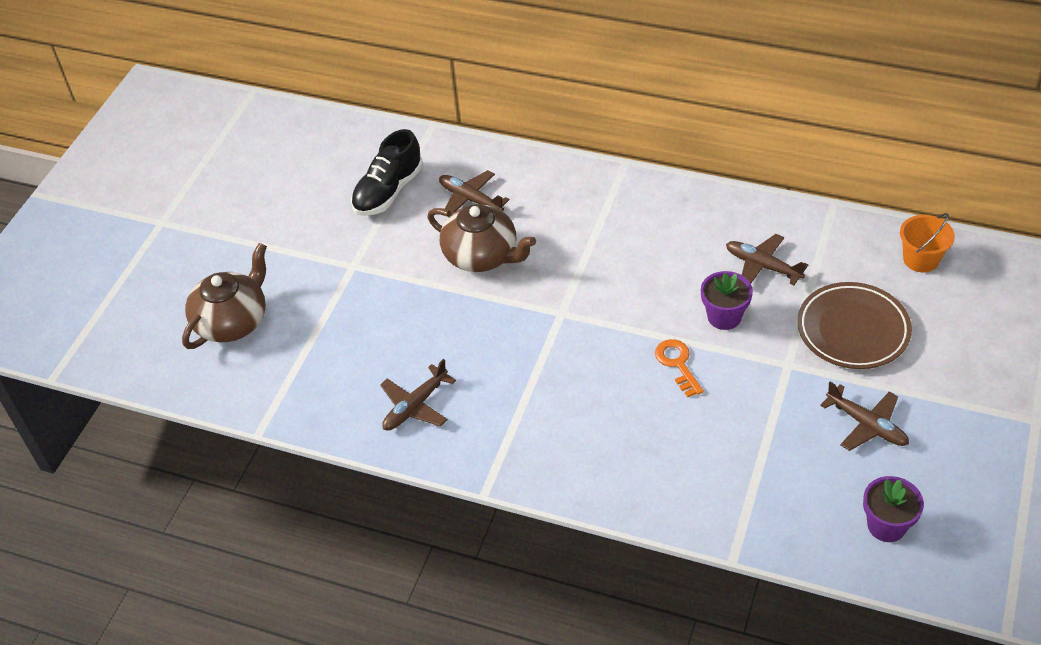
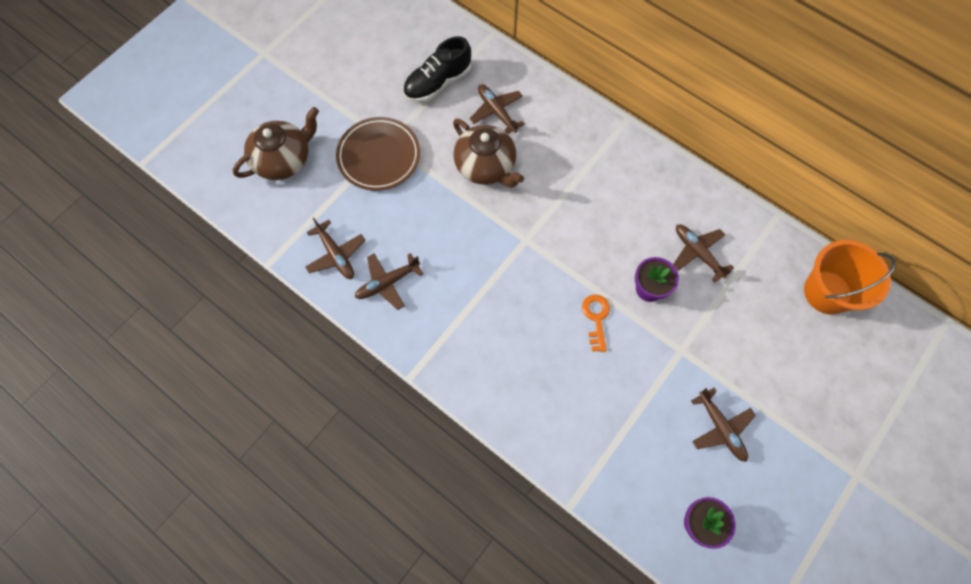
camera: 15 degrees right, 20 degrees up
(339, 397) = (336, 254): none -> brown plane
(853, 330) = (745, 338): brown plate -> brown plate (379, 156)
(921, 259) = (827, 292): orange bucket -> orange bucket, size x1.60

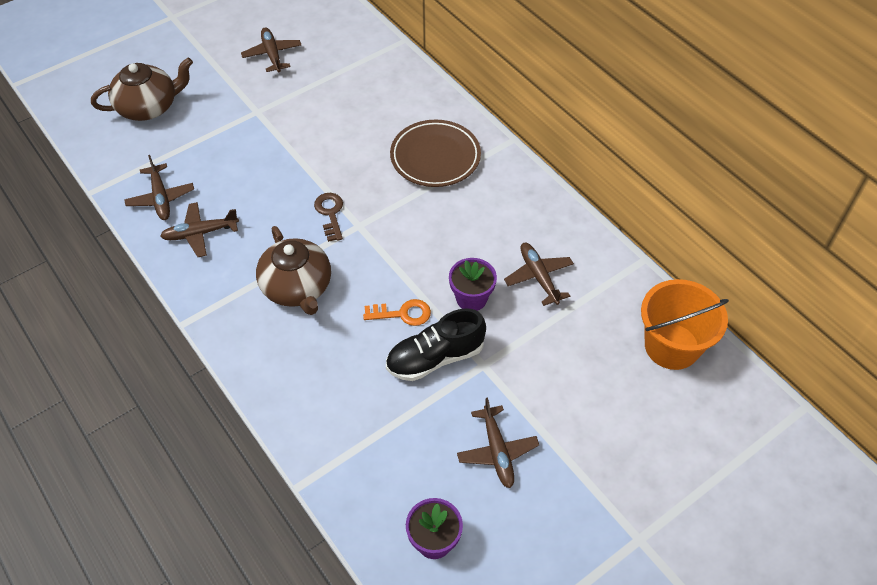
camera: 15 degrees right, 15 degrees down
(379, 156) = (242, 123): brown plate -> brown plate (435, 157)
(438, 83) = (329, 72): black shoe -> black shoe (435, 358)
(486, 166) = (346, 152): brown teapot -> brown teapot (297, 287)
(496, 112) = (378, 107): brown plane -> brown plane (272, 55)
(496, 234) = (330, 214): none -> brown key
(596, 318) = (402, 314): orange key -> orange key turned 75 degrees clockwise

